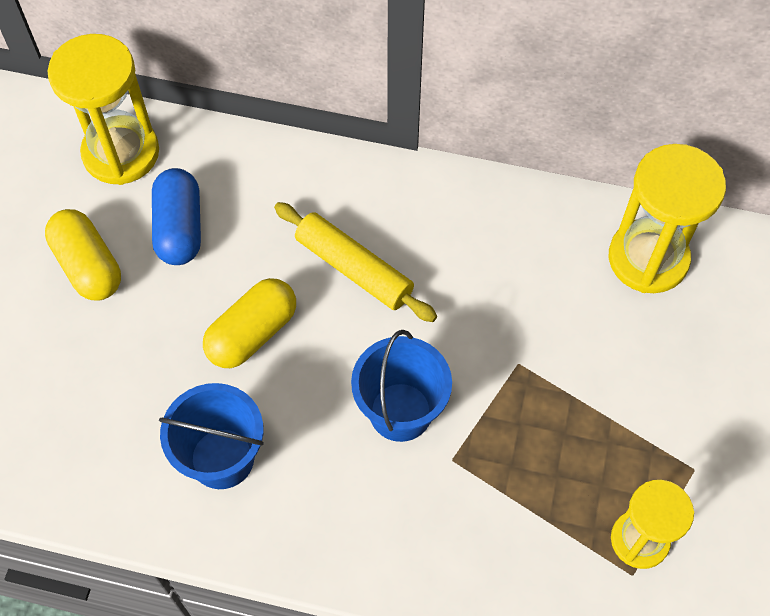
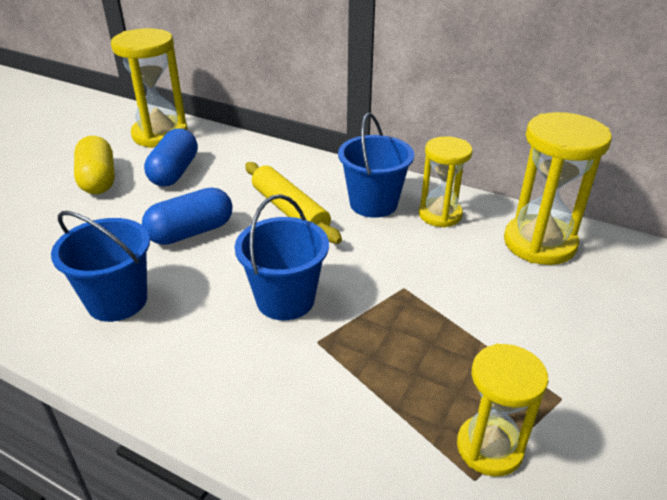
camera: 15 degrees right, 25 degrees down
(252, 333) = (191, 232): yellow capsule -> blue capsule
(448, 233) = (373, 204): none -> blue bucket
(530, 235) = (440, 215): none -> yellow hourglass

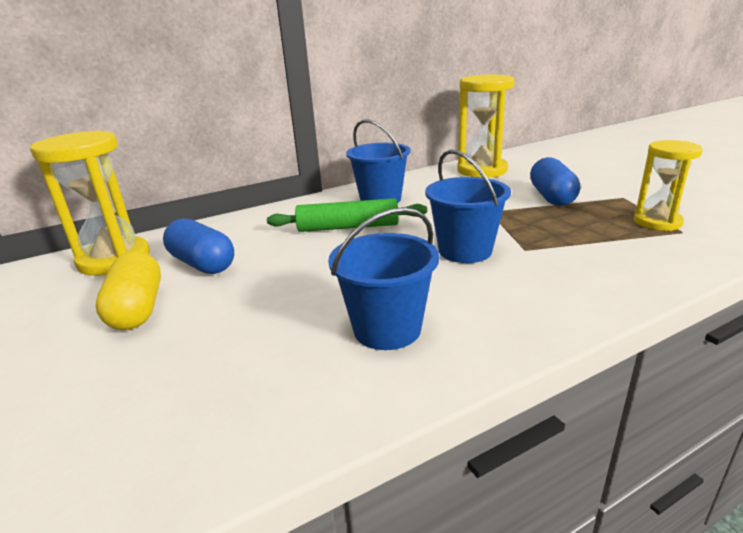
camera: 55 degrees left, 10 degrees down
(98, 180) = (137, 309): yellow capsule -> yellow capsule turned 60 degrees clockwise
(191, 232) = (320, 272): blue capsule -> blue capsule (551, 197)
(290, 211) = (348, 227): yellow rolling pin -> green rolling pin
(440, 215) = (421, 185): yellow hourglass -> none

